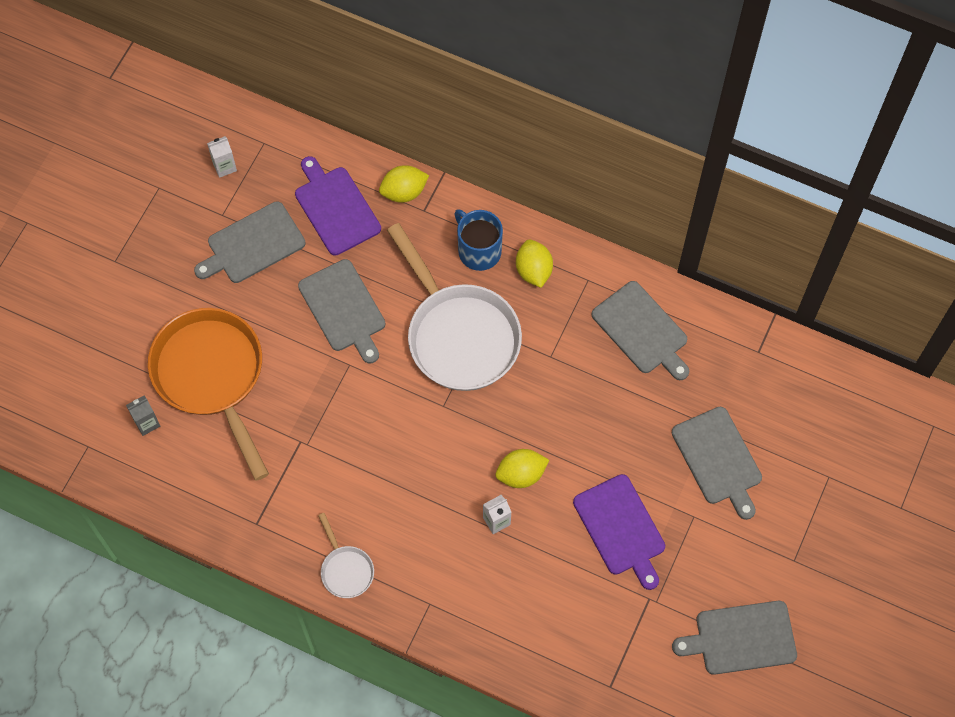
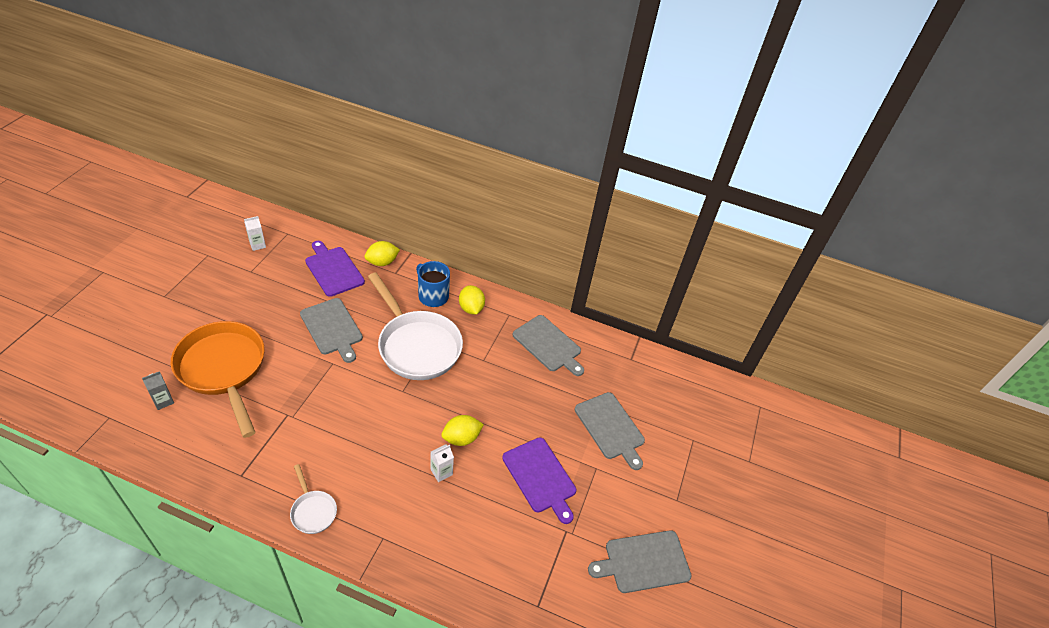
camera: 10 degrees left, 20 degrees down
(253, 244) = (270, 289): grey cutting board -> none

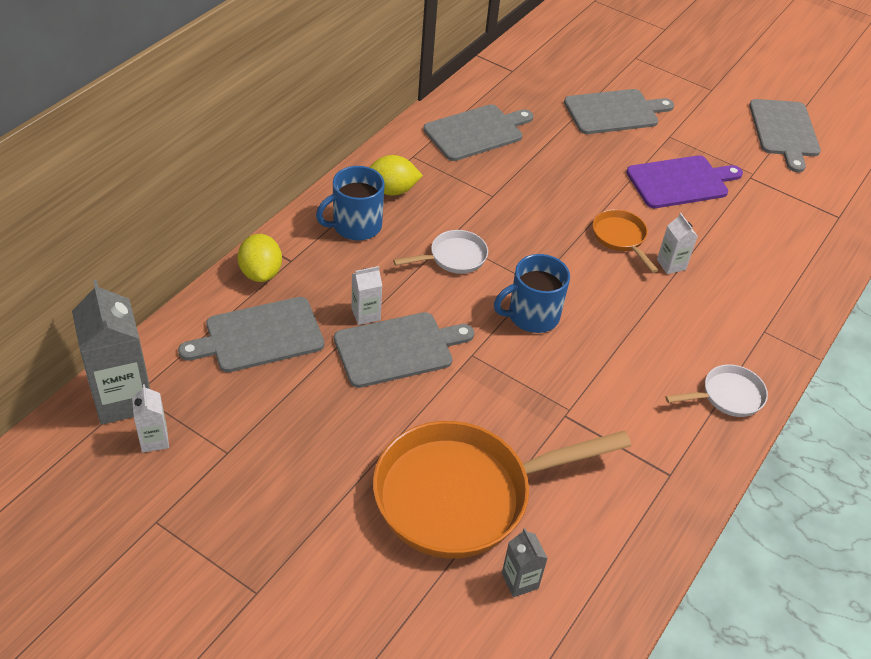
camera: 75 degrees left, 0 degrees up
(283, 229) = (123, 398): none -> grey carton
(333, 270) = (259, 336): purple cutting board -> grey cutting board
(358, 310) = (366, 314): none -> white carton
(372, 391) = (532, 316): none -> blue mug
(416, 345) = (453, 257): white pan -> white pan, size x0.45
(461, 438) = (620, 238): yellow lemon -> orange pan

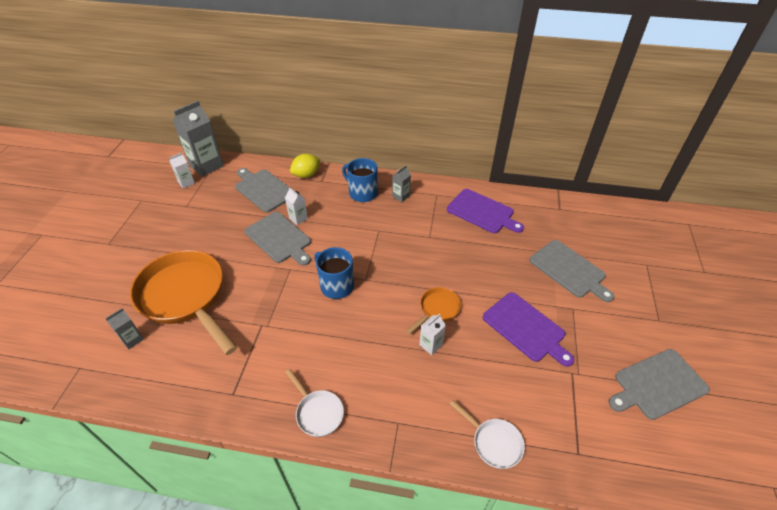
camera: 70 degrees right, 0 degrees up
(392, 190) = (401, 196): yellow lemon -> grey carton
(453, 257) = (363, 237): white pan -> white pan (494, 442)
(476, 132) = (482, 212): grey cutting board -> purple cutting board

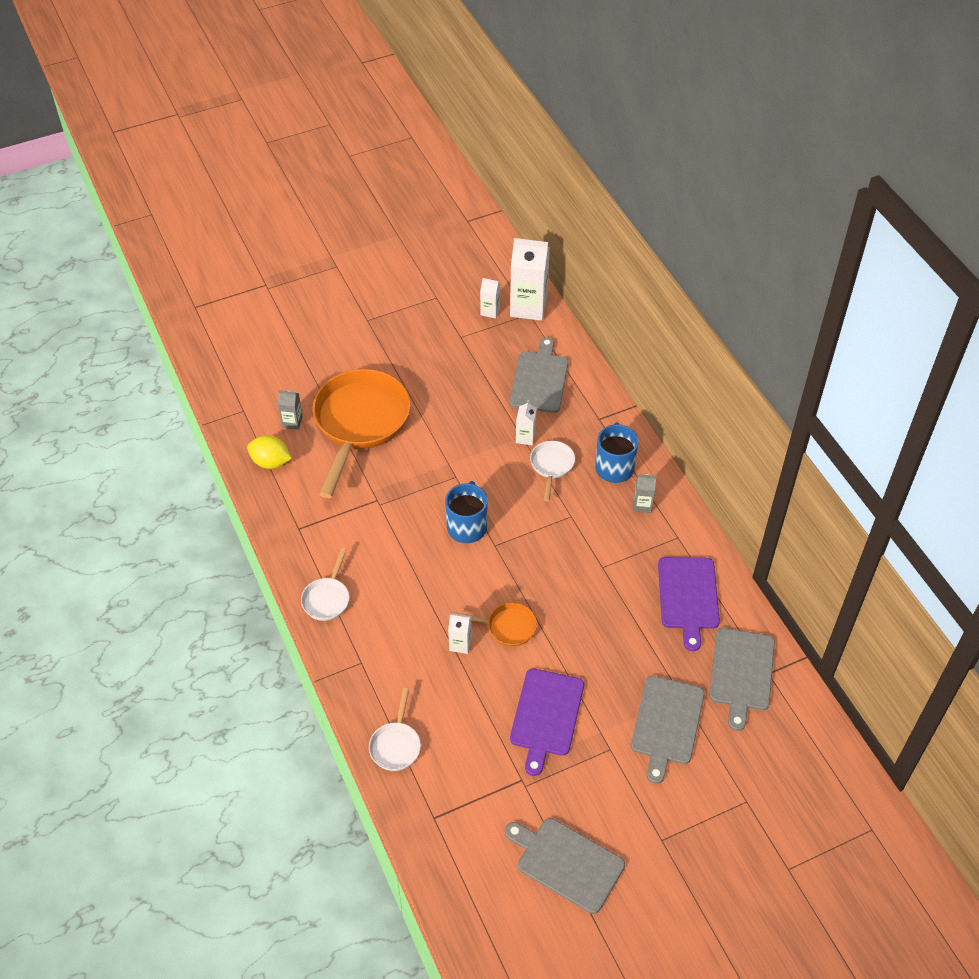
camera: 55 degrees right, 5 degrees up
(206, 166) = (528, 307): grey carton -> white carton
(279, 238) = (485, 441): grey cutting board -> grey cutting board (741, 673)
(306, 175) = (596, 399): yellow lemon -> yellow lemon (271, 462)
(332, 219) = (551, 466): none -> white pan

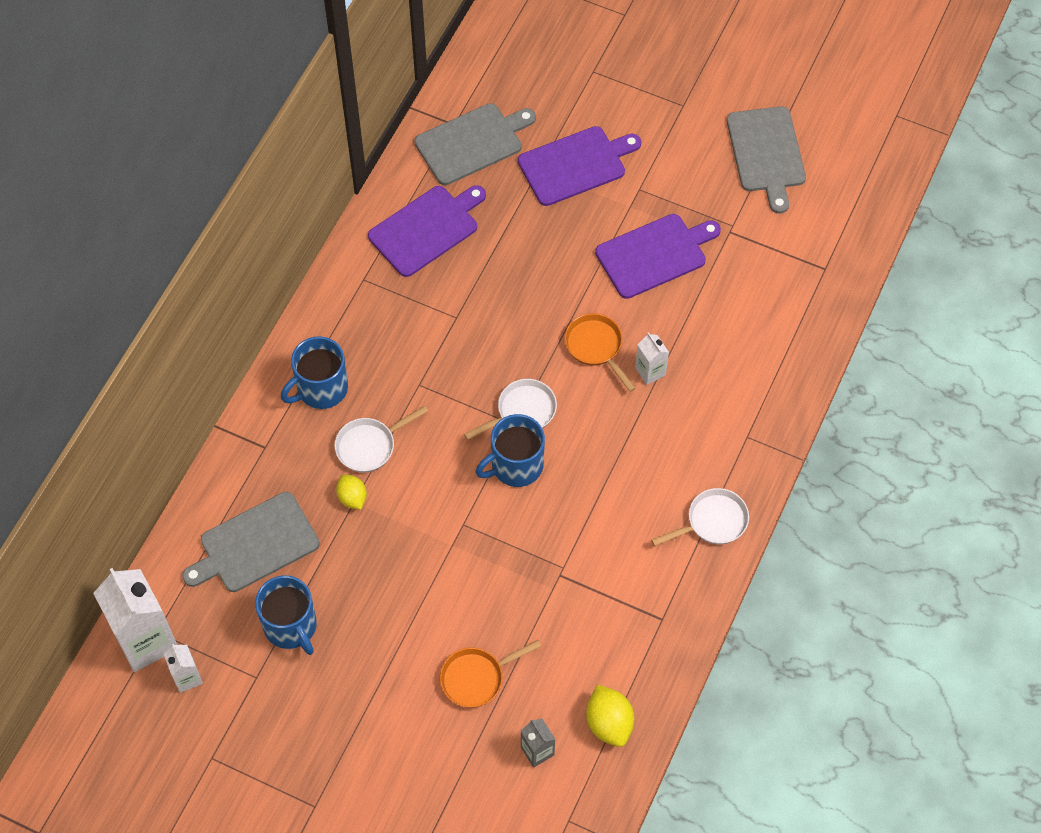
camera: 130 degrees left, 10 degrees up
(359, 423) = (477, 678): orange pan -> orange pan, size x0.45
(396, 745) = (794, 345): white pan -> white pan (522, 412)
(474, 366) = (291, 626): none -> blue mug
(525, 437) = (352, 498): white carton -> yellow lemon
(642, 505) = (349, 333): grey carton -> none
(667, 723) = (575, 165): grey cutting board -> purple cutting board

